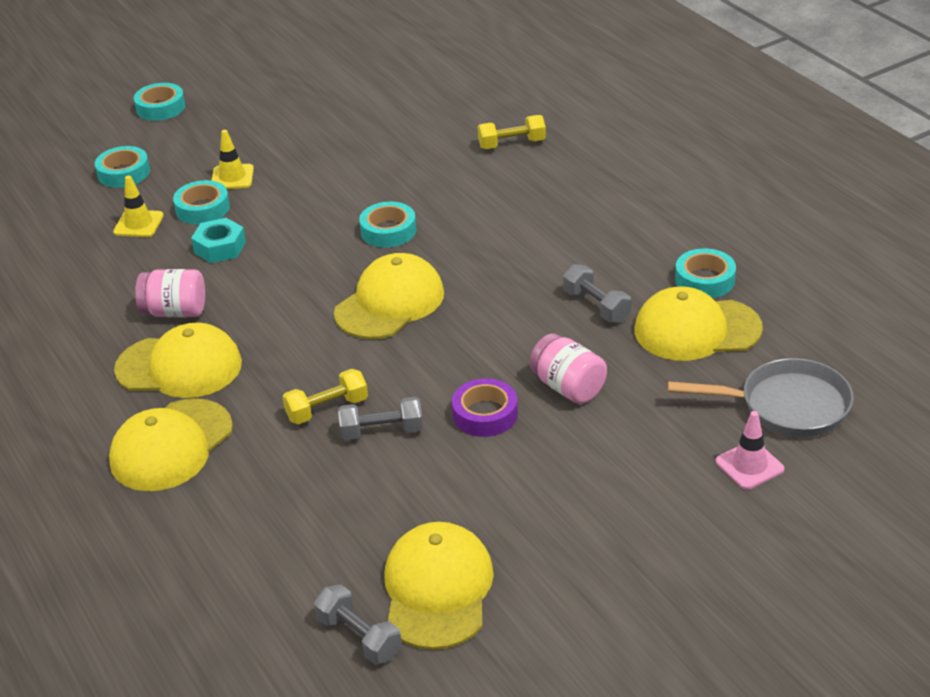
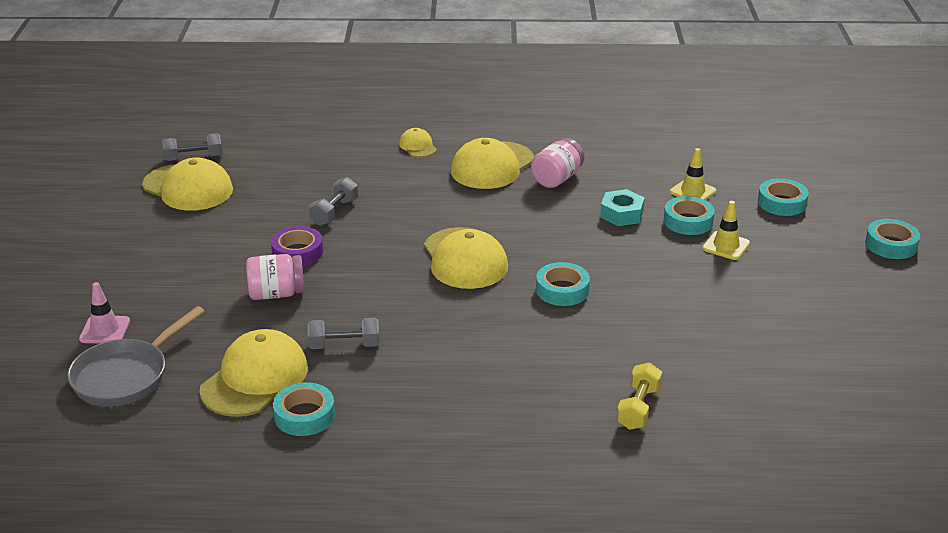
camera: 120 degrees right, 5 degrees down
(171, 445) = (417, 146): yellow cap -> yellow cap, size x0.50
(327, 409) = (382, 201): yellow dumbbell -> none

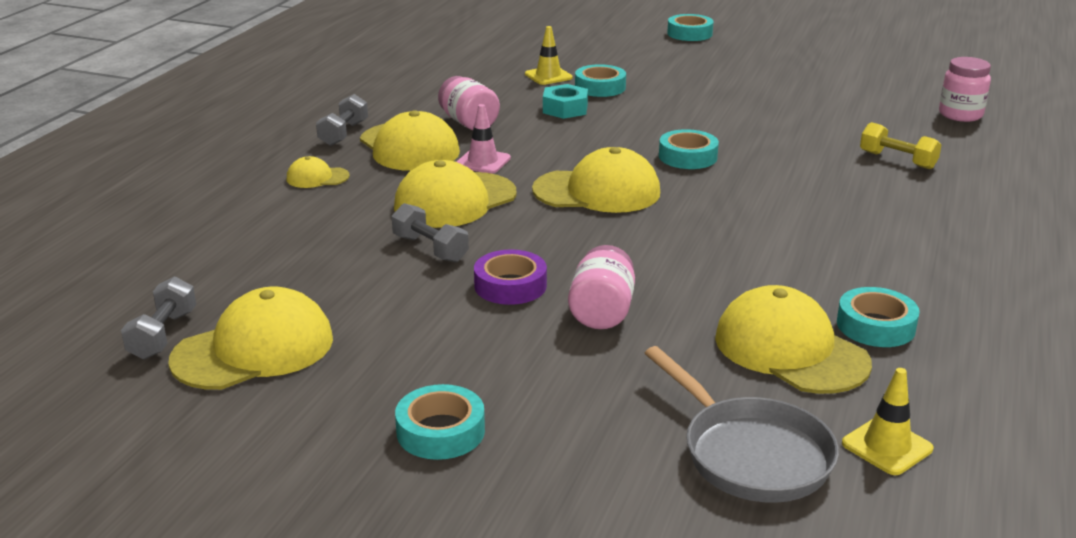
camera: 70 degrees left, 5 degrees down
(105, 330) = (620, 464): pink traffic cone -> pink traffic cone (483, 162)
(344, 345) = (740, 283): grey dumbbell -> grey dumbbell (344, 133)
(412, 204) = (455, 201): none -> yellow cap
(726, 246) = (653, 82): yellow traffic cone -> yellow traffic cone (887, 446)
(782, 203) = (596, 51): turquoise tape -> turquoise tape (440, 431)
(801, 445) = (960, 115): none -> pink jar

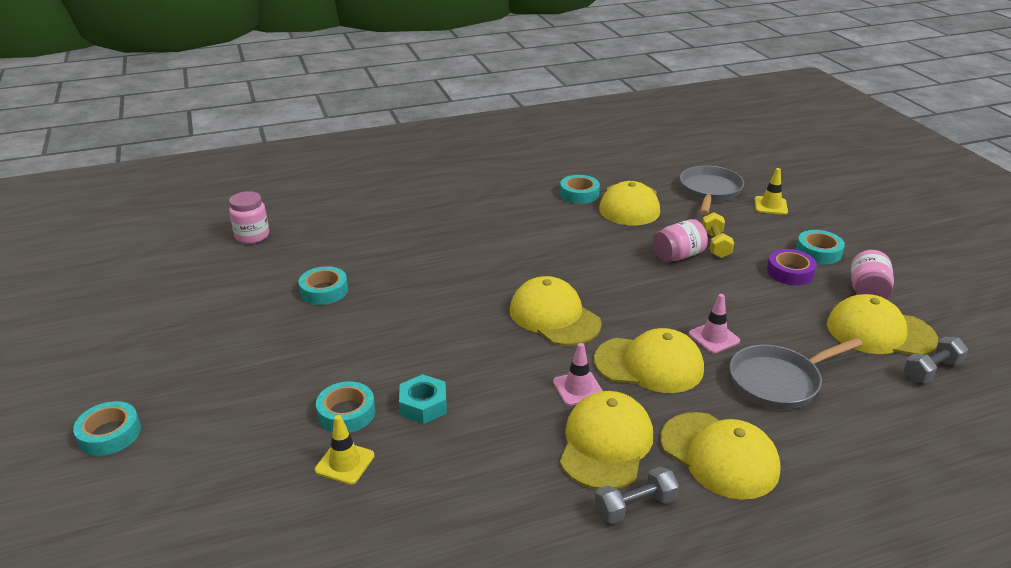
camera: 130 degrees left, 5 degrees up
(317, 177) = (719, 455): yellow cap -> yellow cap, size x2.00
(322, 244) = (778, 381): none -> grey pan
(430, 249) = (714, 337): grey dumbbell -> pink traffic cone
(469, 123) = (518, 442): pink jar -> pink jar (867, 292)
(510, 285) = (701, 291): purple tape -> purple tape (790, 272)
(687, 157) = (453, 306): turquoise tape -> turquoise tape (324, 291)
(887, 446) = (660, 172): yellow traffic cone -> yellow traffic cone (770, 206)
(897, 160) = (366, 236): yellow dumbbell -> yellow dumbbell (715, 244)

